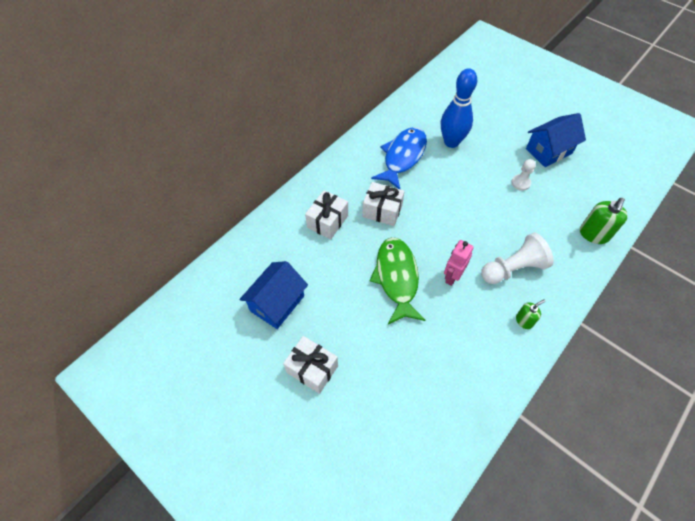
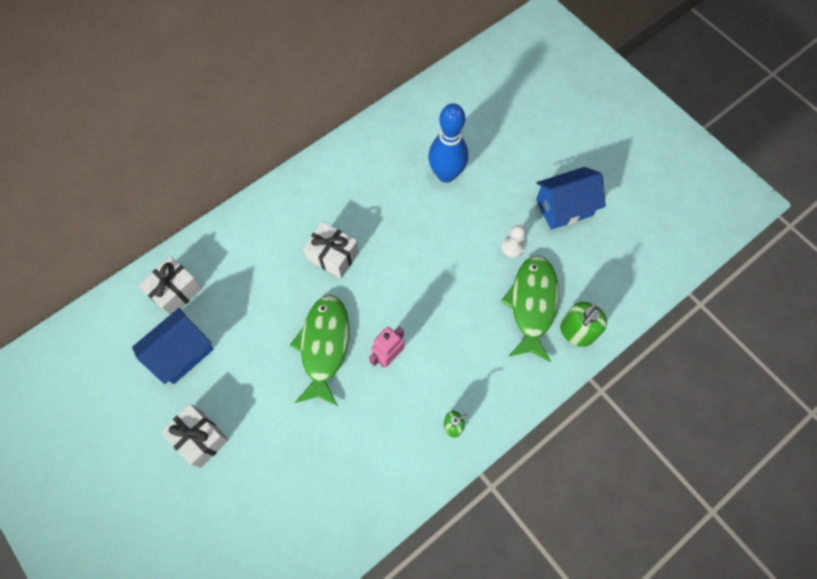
camera: 10 degrees right, 10 degrees up
(327, 221) = (265, 259): white gift -> white gift (176, 292)
(403, 157) = (380, 185): blue fish -> none
(513, 268) = (463, 359): white pawn -> none
(552, 220) = (532, 304): none -> green fish

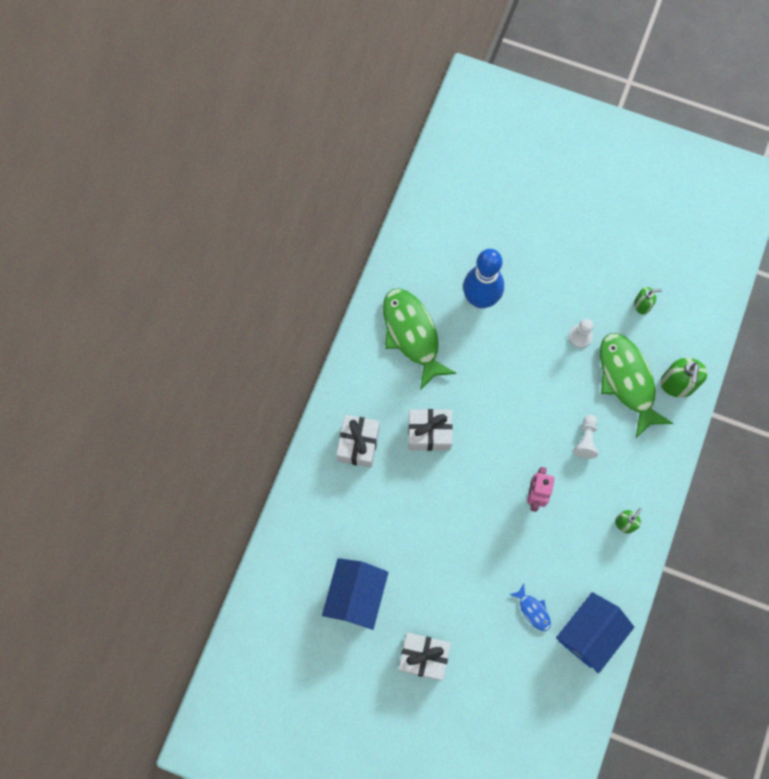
camera: 30 degrees left, 5 degrees up
(176, 292) = (311, 546): white gift -> white gift (358, 444)
(321, 454) = (533, 610): none -> blue fish
(324, 346) = (475, 518): green fish -> green fish (412, 334)
(463, 334) = (586, 440): none -> white pawn
(564, 207) = (602, 274): blue house -> blue house (589, 634)
(584, 249) = (642, 305): none -> green soap dispenser

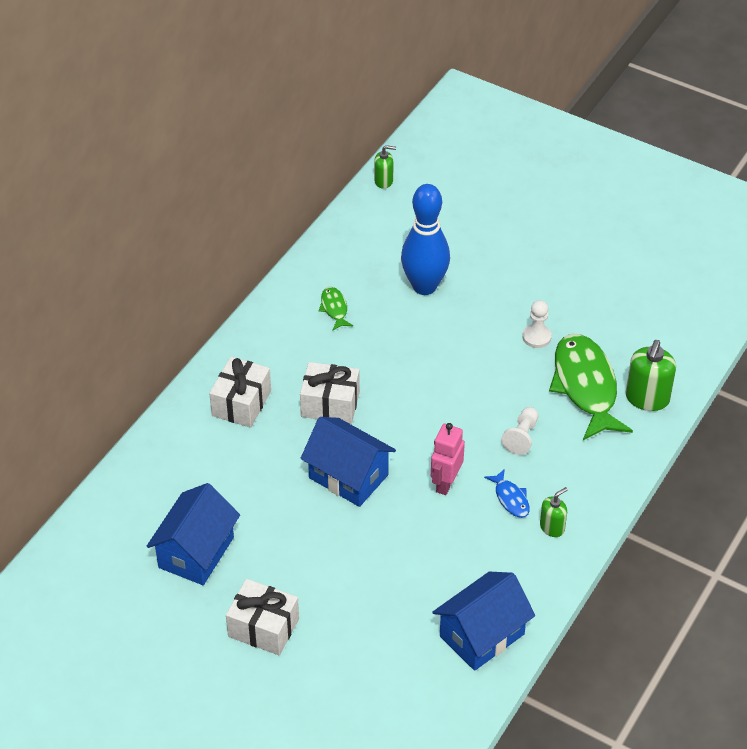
camera: 10 degrees right, 25 degrees down
(412, 334) = (334, 308): green fish -> green fish, size x0.44
(458, 502) = (348, 476): none -> blue house
(533, 610) = (415, 600): blue fish -> blue fish (510, 498)
(642, 305) = (619, 317): green soap dispenser -> green soap dispenser (384, 181)

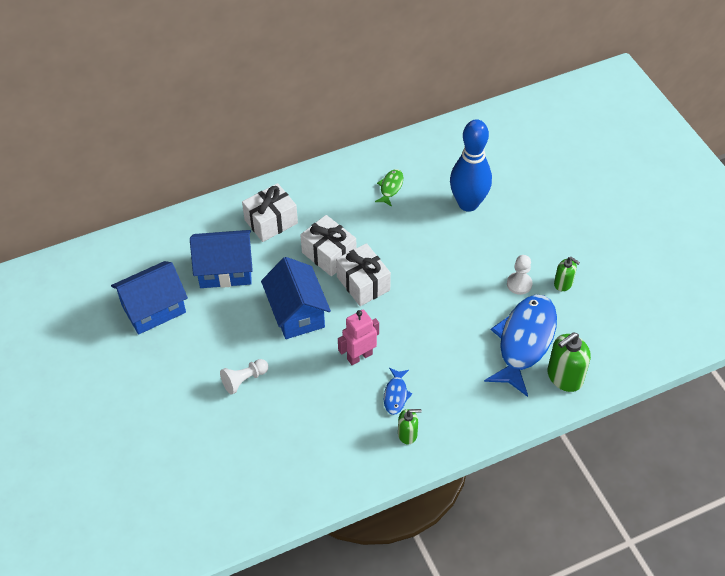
camera: 35 degrees right, 5 degrees up
(263, 628) = (150, 387): white gift -> white gift (363, 283)
(384, 181) = (504, 112): green soap dispenser -> green soap dispenser (563, 283)
(482, 635) = (288, 484): blue house -> blue house (225, 270)
(521, 437) = (443, 353): white pawn -> white pawn (244, 380)
(585, 386) = (524, 341): green fish -> blue fish

